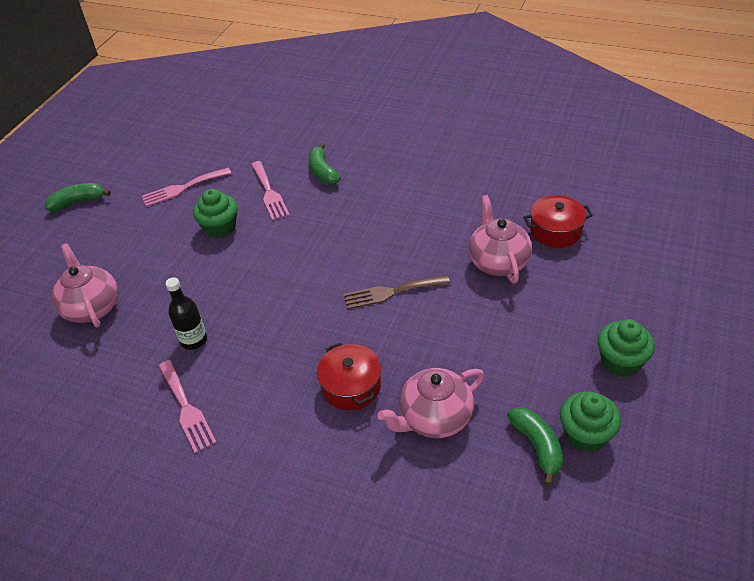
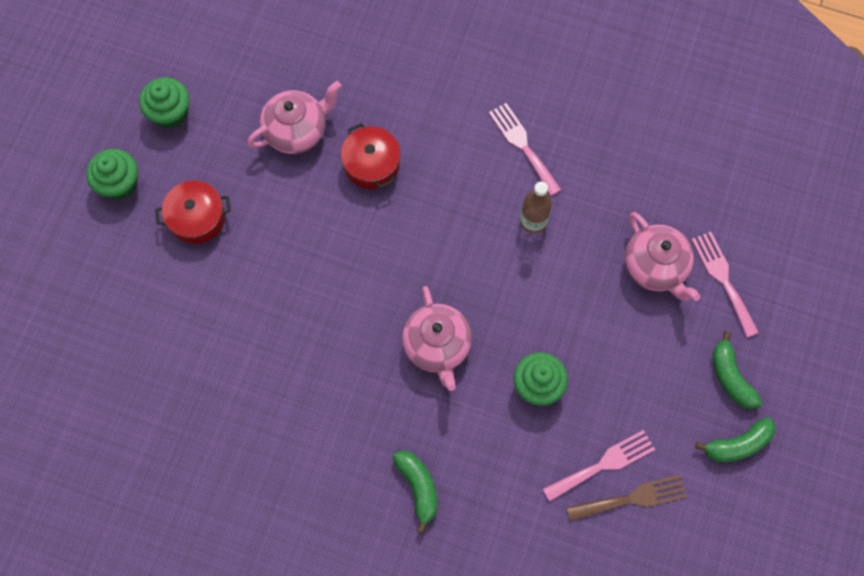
camera: 175 degrees right, 25 degrees up
(194, 340) = (533, 221): black bottle -> brown bottle
(269, 193) = (485, 448): pink fork -> pink fork (723, 279)
(391, 292) = (331, 276): brown fork -> brown fork (632, 498)
(498, 262) = (213, 314): pink teapot -> pink teapot (437, 346)
(537, 446) = (213, 104): green banana -> green banana (731, 377)
(555, 231) = (139, 360): red pot -> red pot (197, 218)

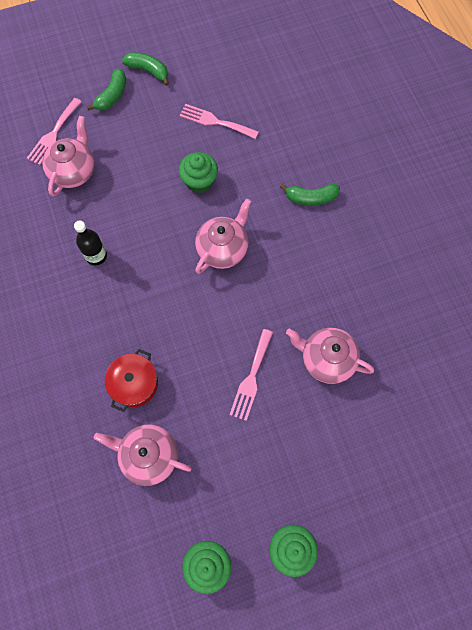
camera: 130 degrees left, 0 degrees up
(197, 218) = (268, 466): red pot -> none
(239, 349) = (326, 359): none -> pink teapot
(418, 487) = (311, 198): green banana -> green banana turned 120 degrees counterclockwise
(523, 145) = (46, 300): pink fork -> pink fork (251, 378)
(533, 221) = (96, 256): brown bottle -> black bottle
(632, 498) = (221, 98): brown fork -> none

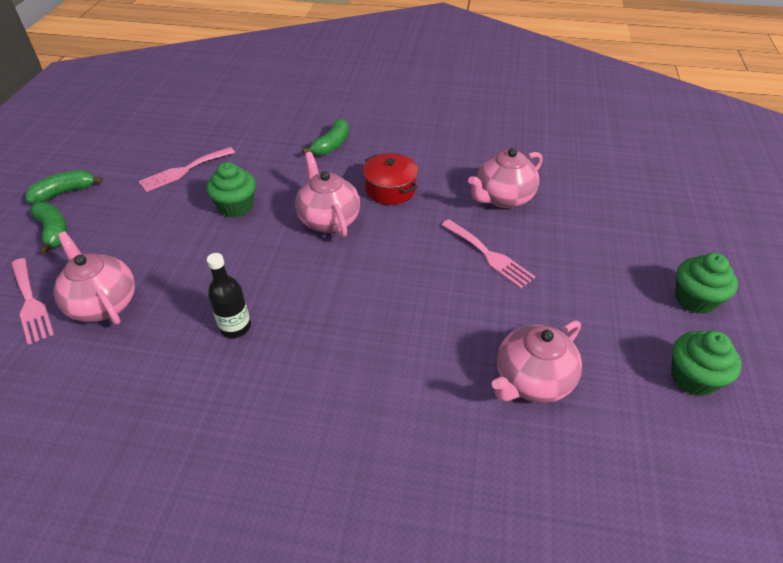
camera: 60 degrees left, 25 degrees down
(134, 383) = (430, 357): red pot -> red pot (390, 189)

